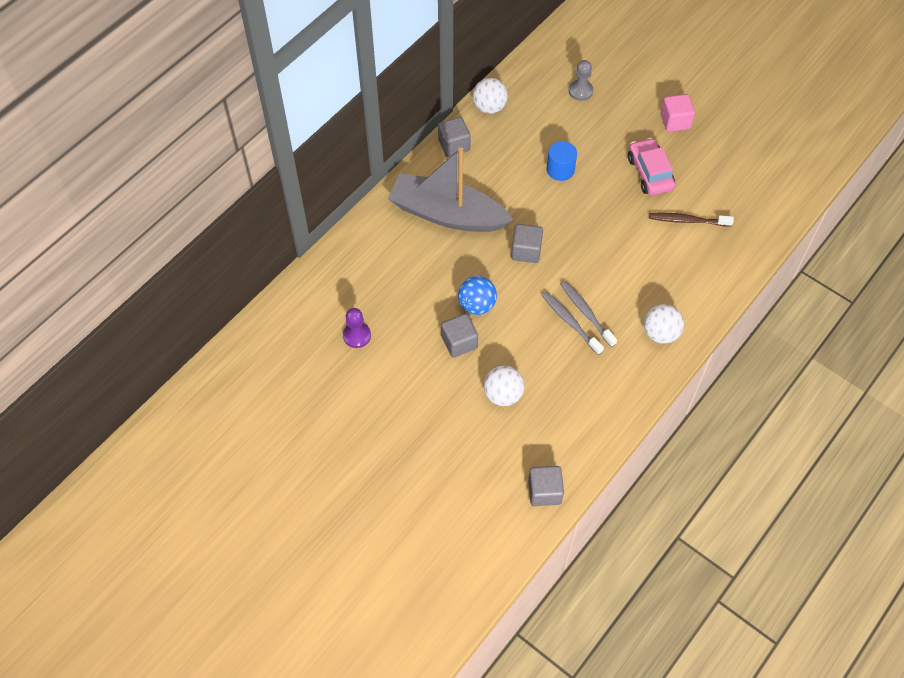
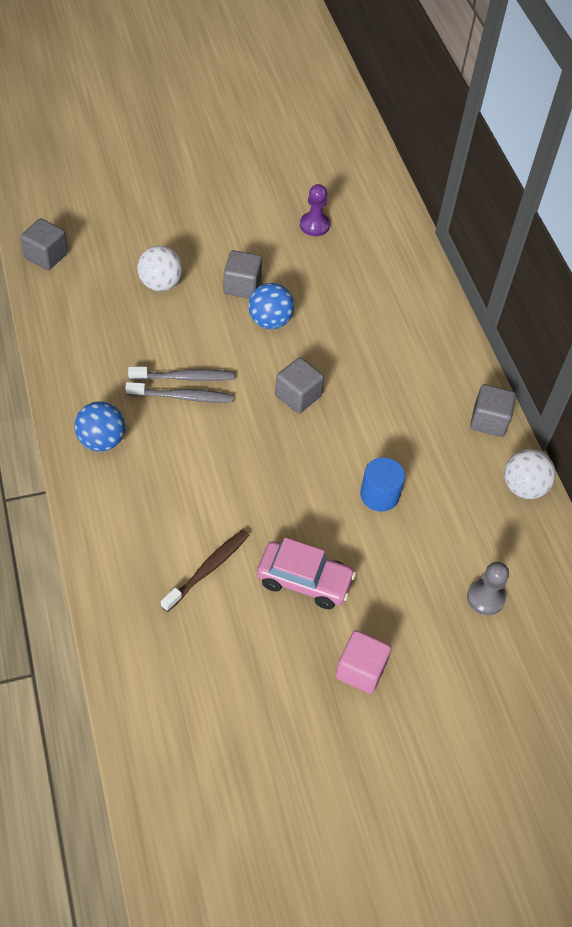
camera: 120 degrees right, 5 degrees down
(447, 214) = (398, 362): grey boat -> none
(660, 333) = (102, 440): white ball -> blue ball

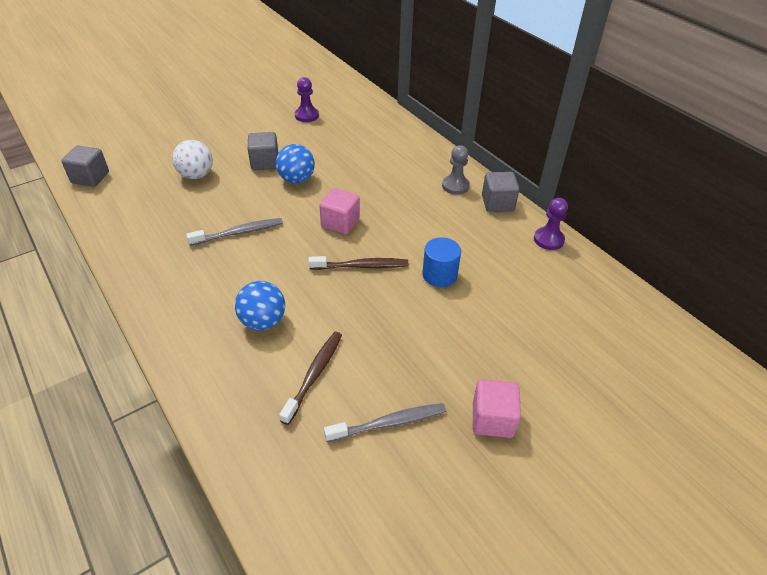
camera: 15 degrees left, 10 degrees down
(102, 440) = (178, 297): blue ball -> blue ball (263, 321)
(182, 397) = (241, 247): grey toothbrush -> grey toothbrush (389, 423)
(298, 396) = (340, 223): grey cube -> pink cube
(300, 459) = (361, 266): none -> brown toothbrush
(304, 580) = (406, 358): pink car -> none
(485, 598) = (565, 327): grey pawn -> grey pawn (455, 186)
(523, 487) = (548, 240): white ball -> purple pawn

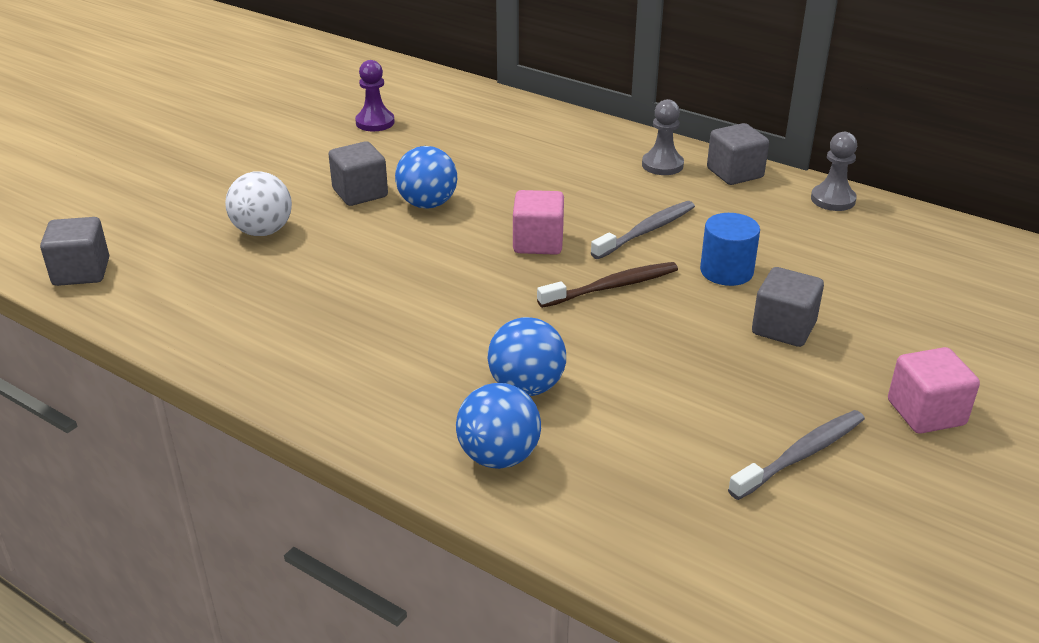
camera: 20 degrees left, 10 degrees down
(214, 364) = (499, 457): none -> blue ball
(239, 233) = (395, 288): grey toothbrush -> grey toothbrush (646, 231)
(314, 375) = (654, 429): brown toothbrush -> none
(445, 327) = (783, 328): none -> grey cube
(548, 240) = (833, 199): purple pawn -> grey pawn

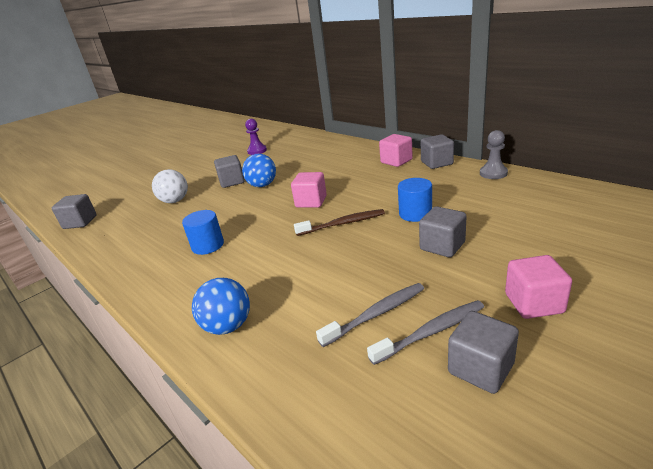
camera: 15 degrees right, 5 degrees down
(386, 324) = (208, 245): none -> blue cylinder
(526, 387) = (266, 282): blue ball -> none
(646, 231) = (374, 194): grey toothbrush -> grey toothbrush (376, 314)
(662, 165) = (396, 161): grey pawn -> pink cube
(874, 497) = (480, 368): none -> grey cube

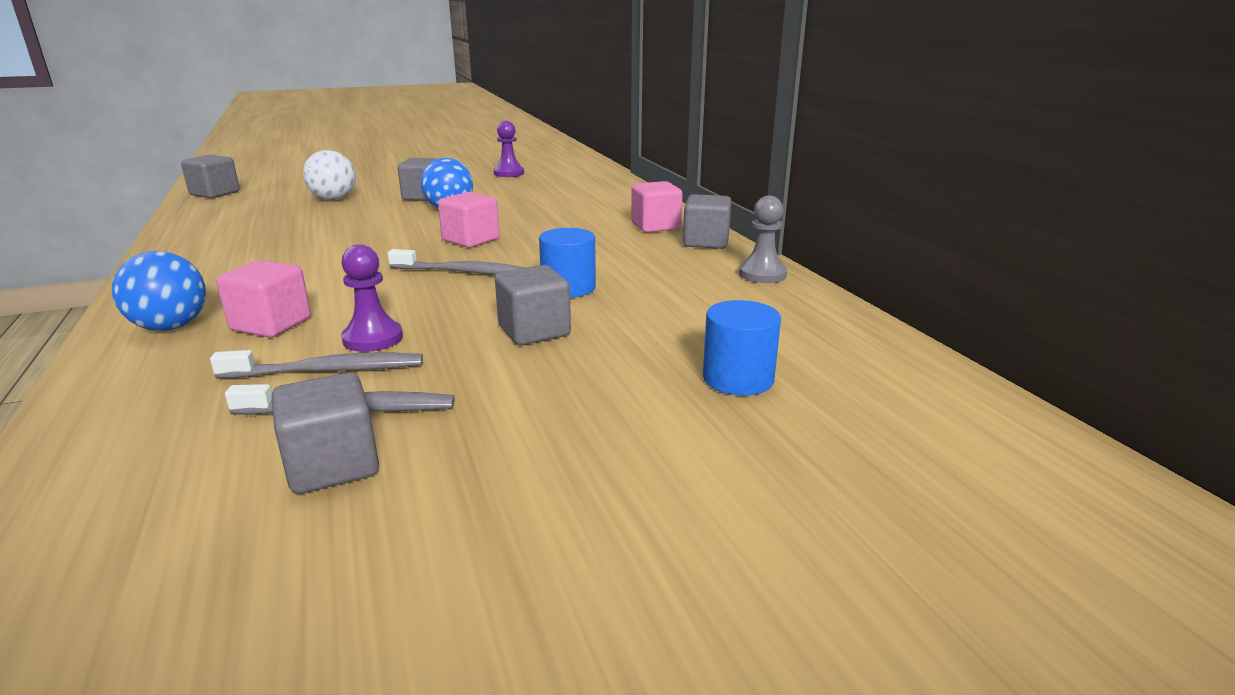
camera: 20 degrees right, 5 degrees down
(208, 245) = (287, 249): blue cylinder -> blue cylinder (738, 379)
(342, 224) = (463, 272): brown toothbrush -> grey toothbrush
(366, 284) = (373, 338): none -> purple pawn
(534, 303) = (526, 428): pink cube -> pink cube (271, 324)

